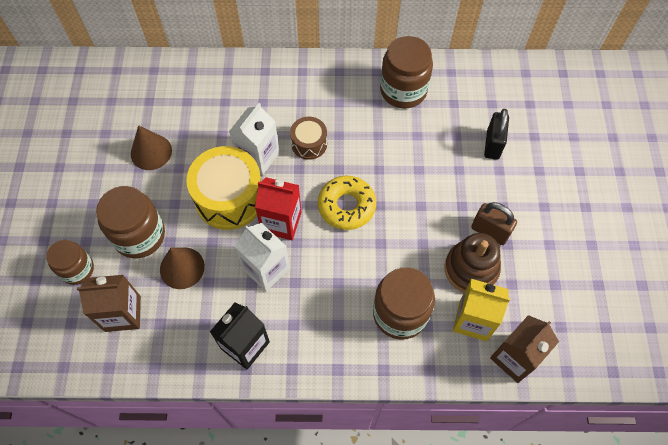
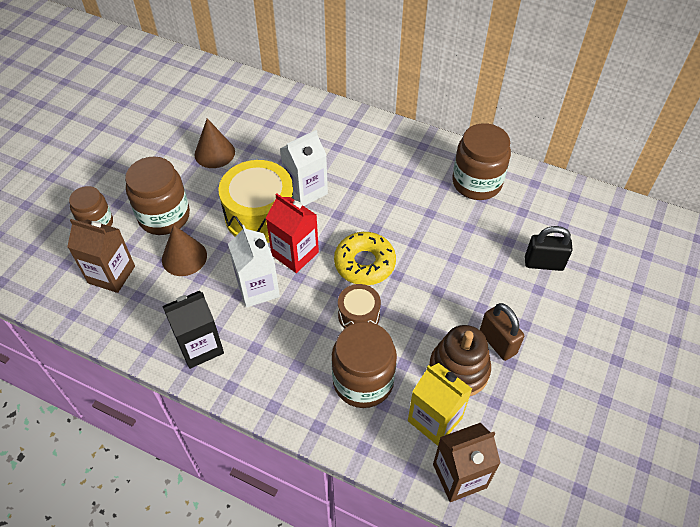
camera: 25 degrees right, 10 degrees down
(309, 144) = (359, 196): brown drum -> brown drum (359, 315)
(492, 145) = (543, 263): black padlock -> black padlock turned 60 degrees clockwise

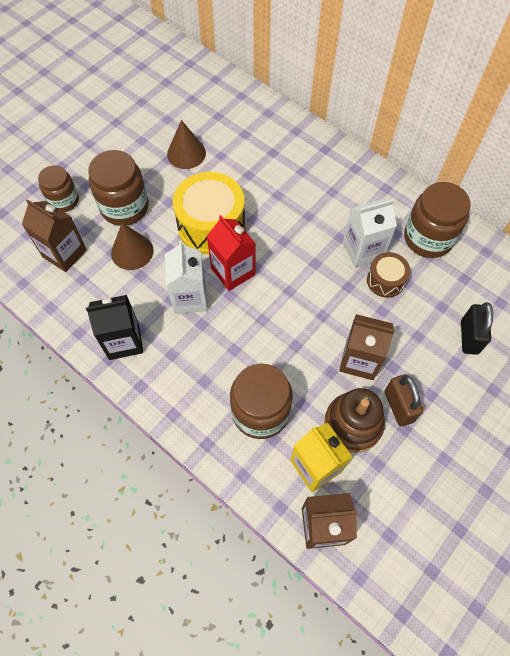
camera: 15 degrees right, 10 degrees up
(306, 191) = (260, 210): white carton -> white carton (363, 250)
(359, 315) = (275, 346): brown drum -> brown drum (385, 280)
(364, 263) = (295, 296): yellow donut -> none
(446, 309) = (359, 360): none -> brown carton
(543, 263) = (469, 337): black padlock -> black padlock turned 75 degrees clockwise

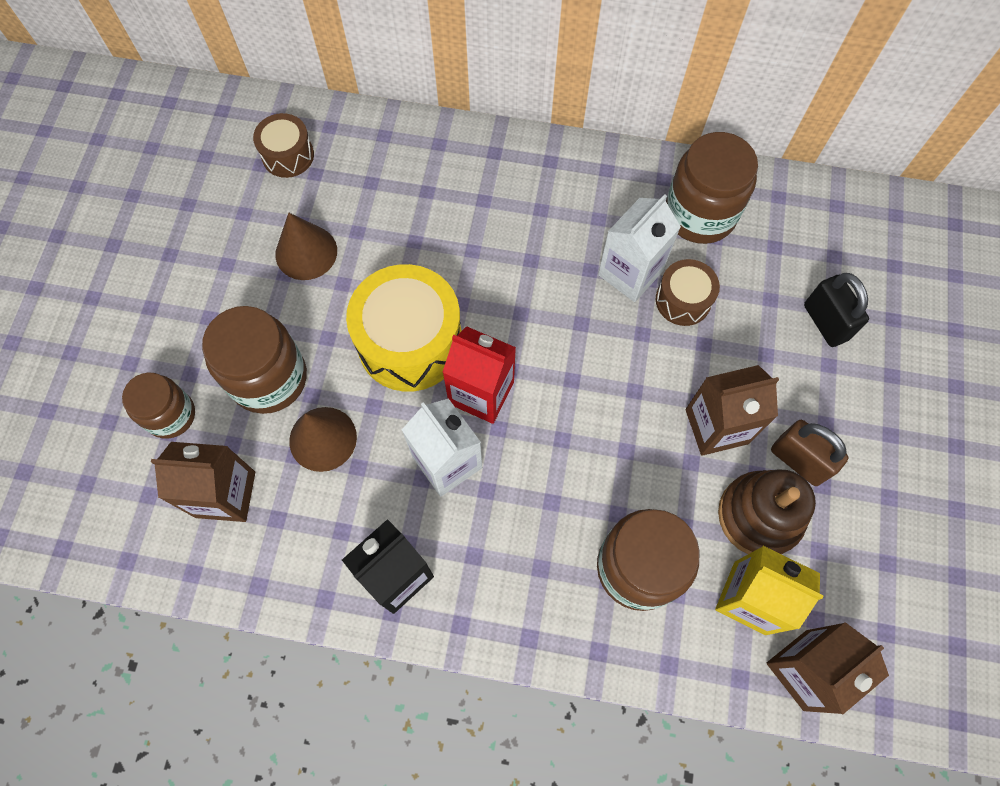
camera: 30 degrees left, 5 degrees up
(209, 100) = (288, 155): none -> brown drum

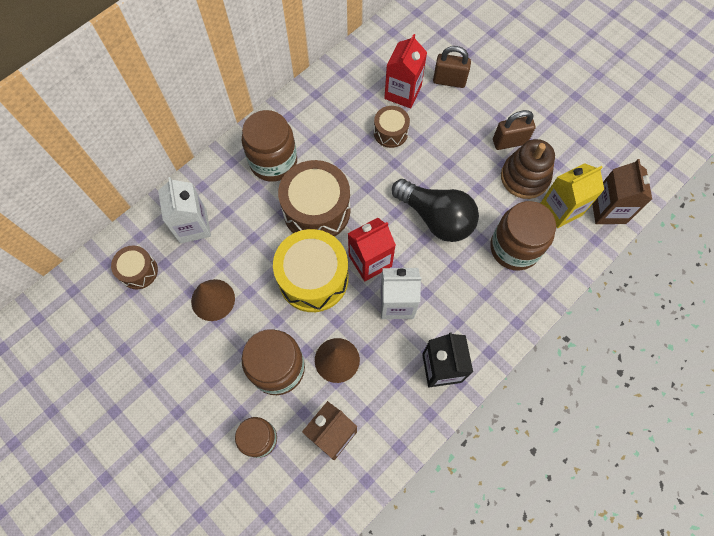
camera: 55 degrees left, 0 degrees up
(503, 286) = (316, 210): none -> brown drum
(603, 436) = (436, 218): none -> black light bulb
(630, 273) = (357, 145): white carton -> white carton (193, 226)
(700, 214) = (349, 92): brown jar -> brown jar (273, 162)
(716, 426) = (468, 164): brown carton -> none
(755, 277) = (402, 92): none -> red carton
(825, 322) = (449, 81): black padlock -> brown padlock

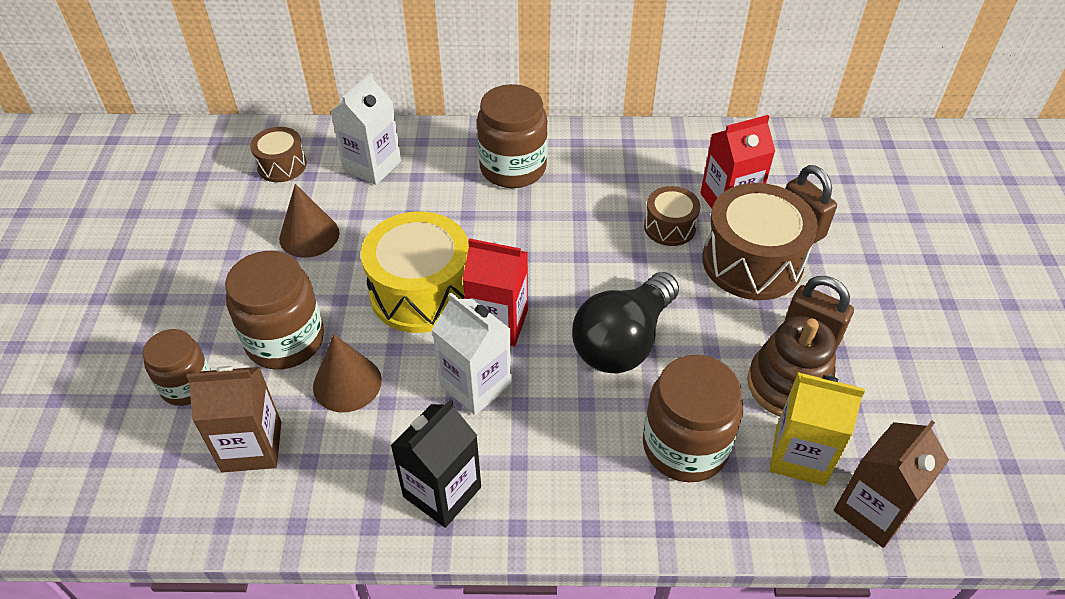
camera: 45 degrees right, 20 degrees down
(316, 210) = (501, 237): brown drum -> brown drum (752, 262)
(436, 218) = (623, 341): black light bulb -> black light bulb turned 45 degrees clockwise

